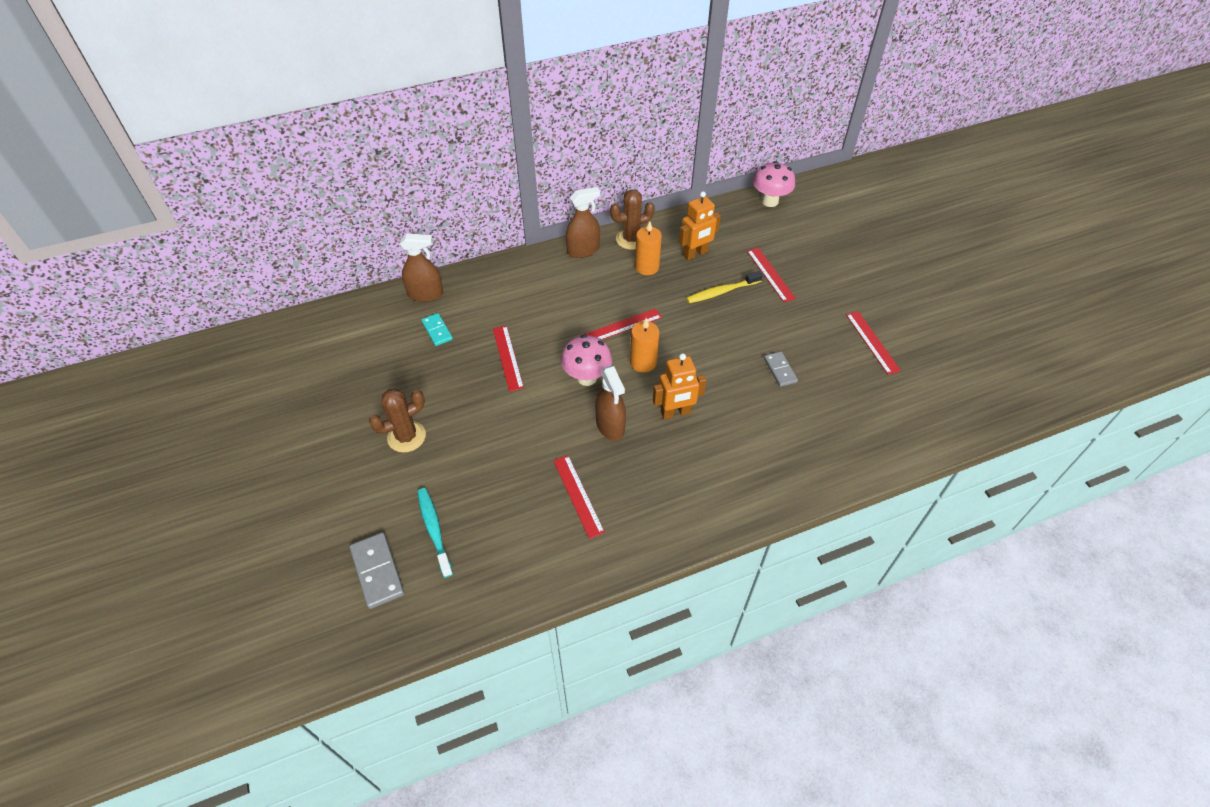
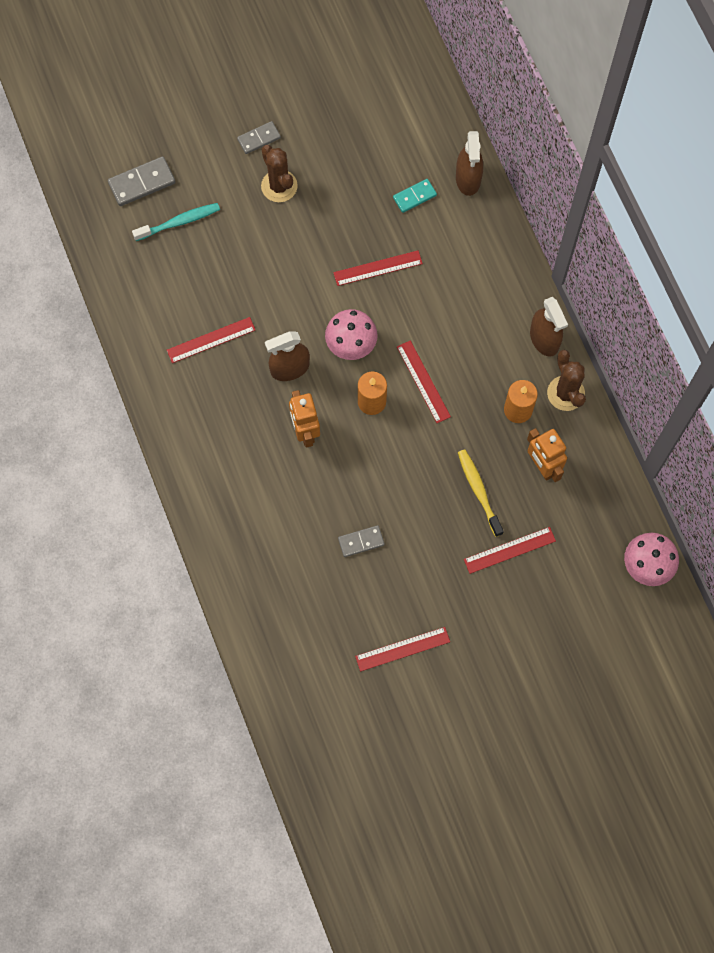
camera: 90 degrees right, 20 degrees up
(347, 455) = (259, 139): none -> grey domino

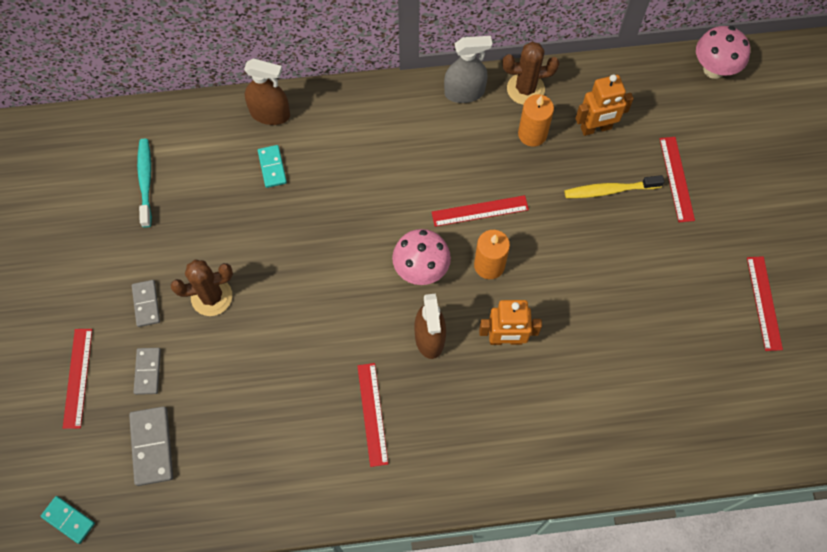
camera: 75 degrees left, 5 degrees down
(71, 143) = (68, 520): none -> turquoise domino
(179, 222) = (217, 415): turquoise toothbrush -> turquoise toothbrush (145, 181)
(361, 541) = (641, 314): grey domino -> grey domino (148, 371)
(377, 268) = (341, 222): red ruler -> red ruler (77, 377)
(544, 339) = (464, 92): brown spray bottle -> grey spray bottle

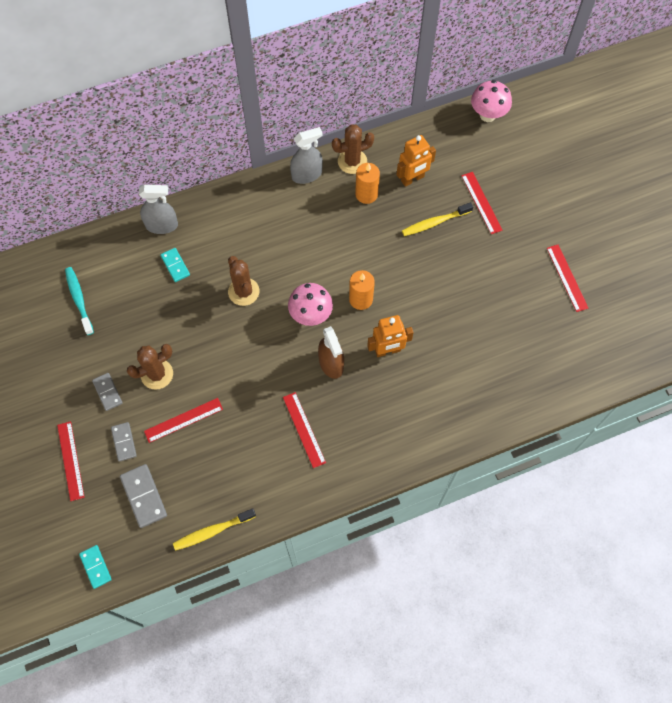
camera: 15 degrees left, 0 degrees up
(68, 520) = (95, 567): turquoise domino -> turquoise domino turned 45 degrees clockwise
(222, 514) = (212, 531): none -> yellow toothbrush
(270, 114) = (162, 225): brown spray bottle -> grey spray bottle
(346, 220) = (243, 291): none -> brown cactus
(480, 211) = (343, 260): red ruler -> red ruler (183, 420)

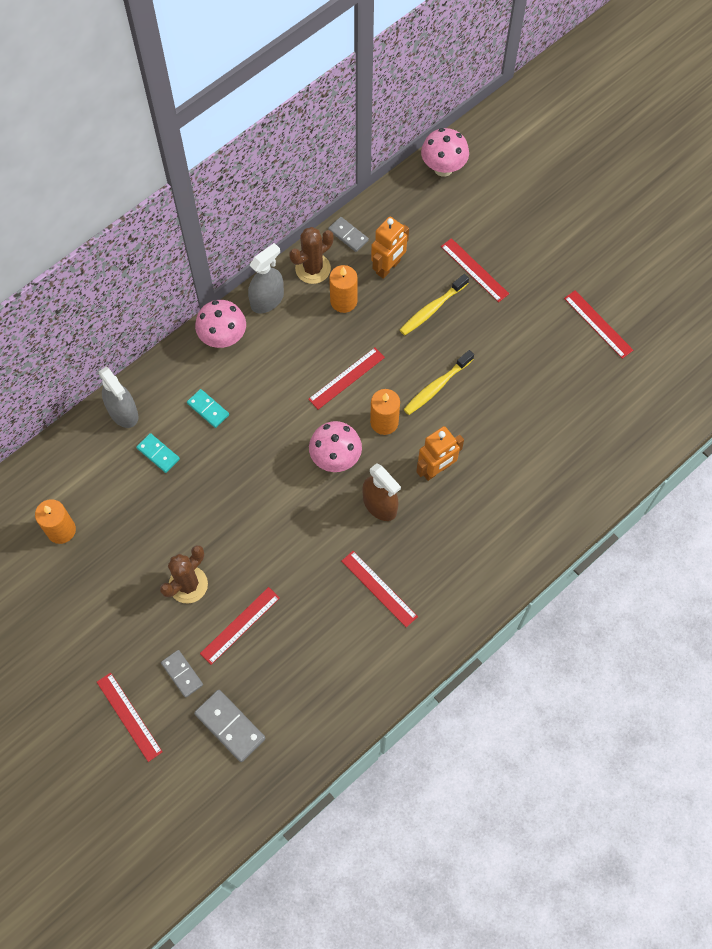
camera: 20 degrees left, 0 degrees up
(79, 299) = (61, 530): turquoise toothbrush -> orange candle
(95, 567) = (208, 824): turquoise domino -> turquoise domino (208, 409)
(107, 392) = (140, 624): grey domino -> grey domino (348, 235)
(162, 225) = (123, 412): grey spray bottle -> grey spray bottle turned 75 degrees clockwise
(212, 531) = (323, 736): yellow toothbrush -> yellow toothbrush (436, 387)
(243, 291) = (249, 457): brown cactus -> none
(261, 193) = (223, 338): none -> pink mushroom
(344, 255) = (346, 378): none -> red ruler

